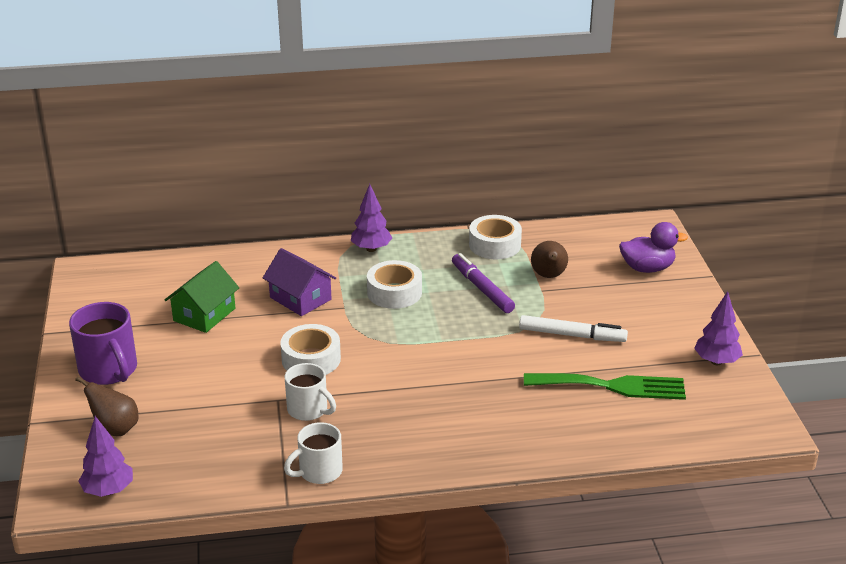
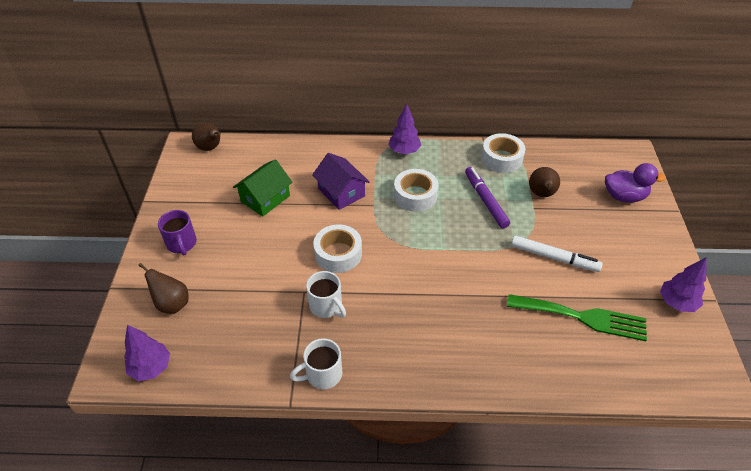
camera: 10 degrees right, 15 degrees up
(109, 370) = (182, 244): purple mug -> purple mug, size x0.67
(116, 269) = (210, 148): none -> brown pear

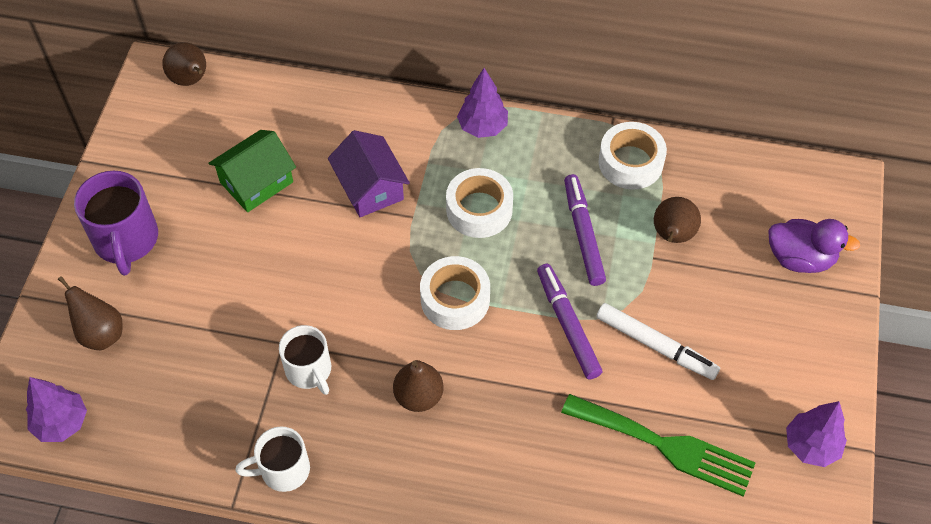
camera: 10 degrees right, 10 degrees up
(182, 244) = (126, 240): purple mug -> purple mug, size x1.50
(338, 254) = (343, 291): white tape -> white tape (455, 299)
(406, 311) = (418, 396): none -> brown pear
(493, 253) = (567, 325): none -> purple marker

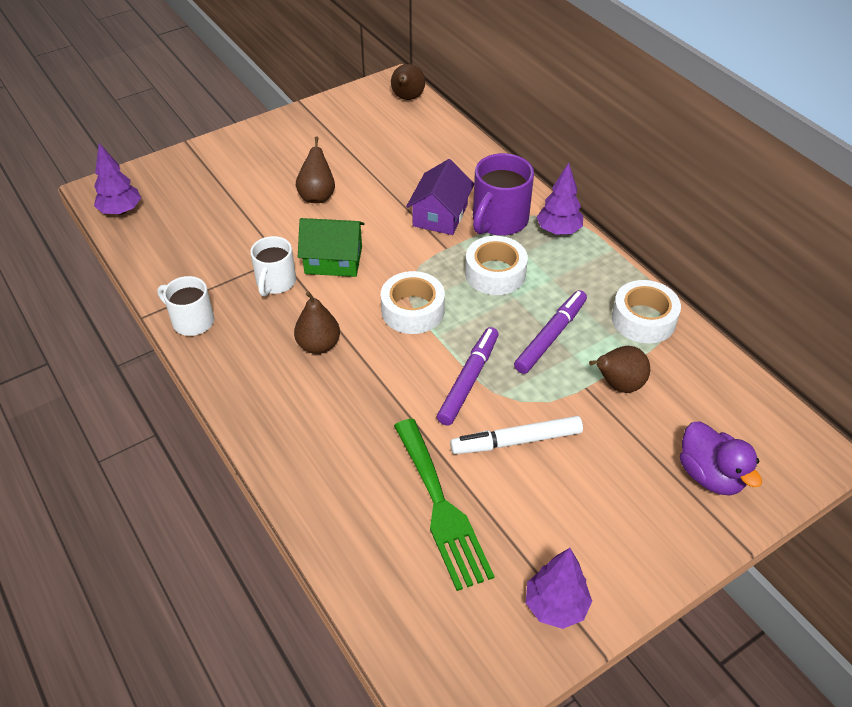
camera: 45 degrees right, 10 degrees down
(100, 333) = (196, 184): brown pear -> brown pear (317, 196)
(126, 240) = (269, 150): purple mug -> purple mug (499, 221)
(256, 182) = (376, 169): green house -> green house (333, 260)
(655, 345) = (516, 441): white marker -> white marker turned 90 degrees clockwise

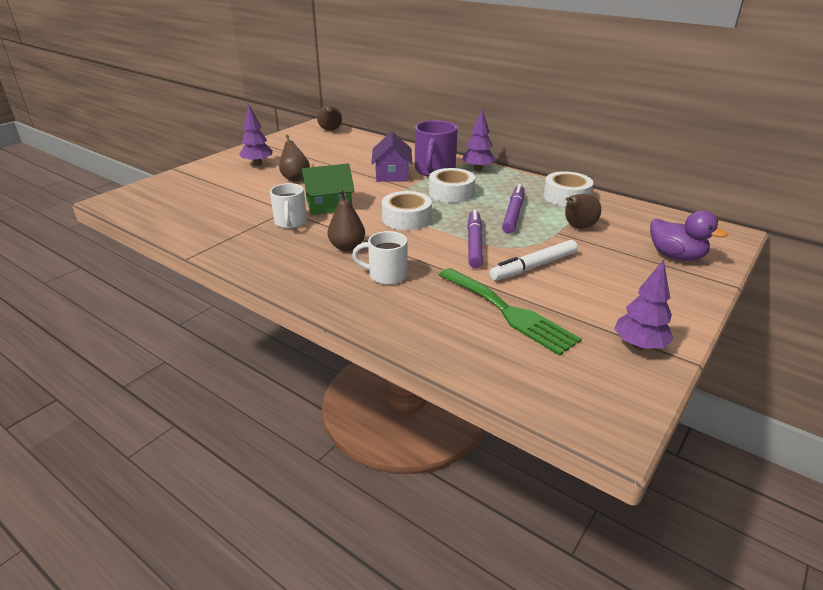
camera: 20 degrees left, 15 degrees down
(121, 211) = (137, 207): purple tree -> purple tree (257, 164)
(192, 321) = (232, 253): white mug -> white mug (386, 275)

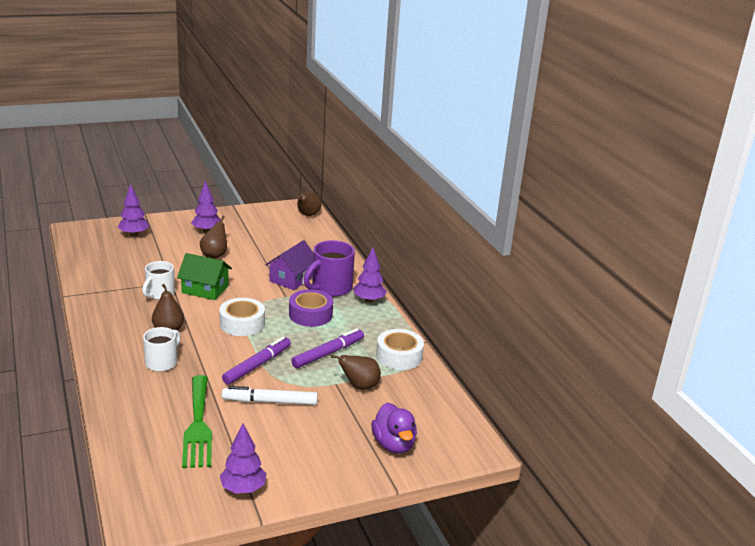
camera: 30 degrees right, 5 degrees down
(187, 186) = (134, 234): none -> purple tree
(386, 275) = (162, 362): white mug -> white mug turned 75 degrees clockwise
(451, 193) = (310, 314): white tape -> purple tape

